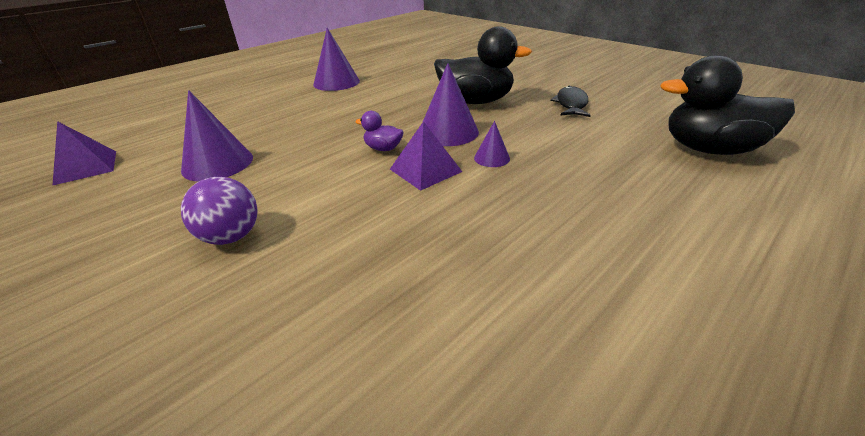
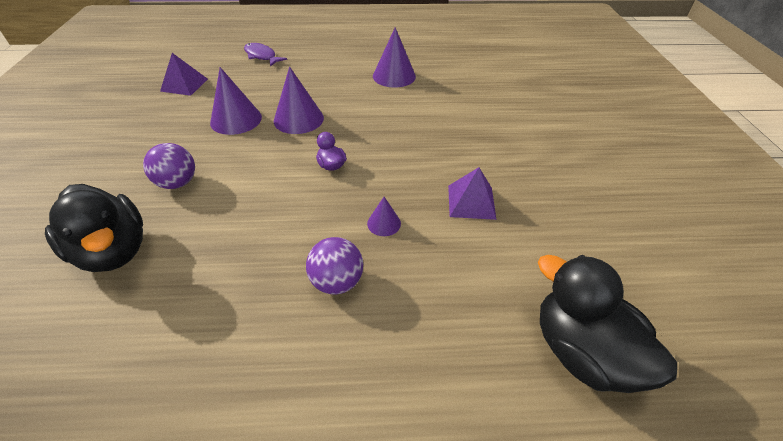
camera: 40 degrees right, 10 degrees up
(163, 114) = (261, 56): none -> purple fish
(425, 170) = (327, 203): purple pyramid -> purple pyramid (471, 201)
(448, 132) = (394, 177): purple cone -> purple cone (298, 119)
(476, 101) = (464, 157): black duck -> black duck (114, 251)
(525, 206) = (337, 281): none -> purple ball
(571, 104) = (542, 210): black fish -> none

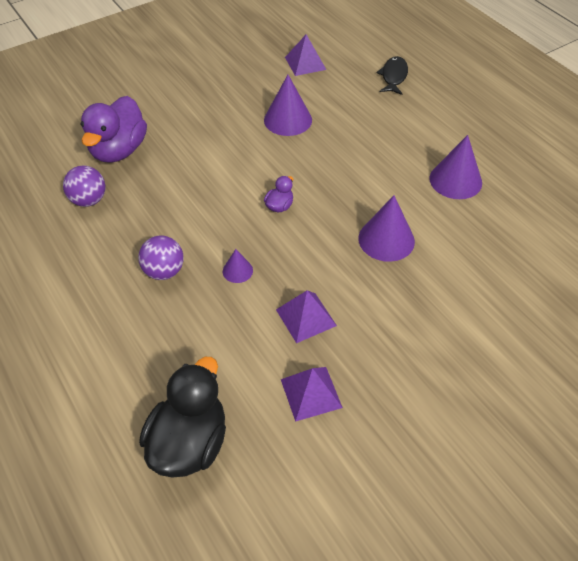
camera: 60 degrees right, 5 degrees up
(114, 251) = (119, 150): black duck -> purple duck
(178, 183) = (194, 137): purple ball -> purple ball (89, 200)
(261, 56) = (393, 76): purple fish -> black fish
(298, 119) = (322, 154): purple cone -> purple cone (386, 239)
(556, 232) = (311, 393): none -> purple pyramid

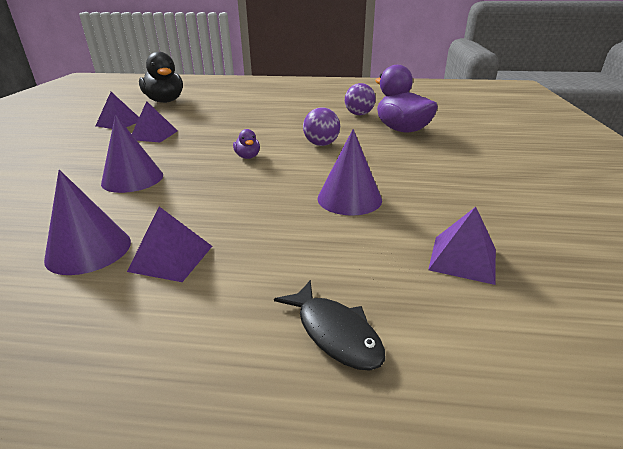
camera: 130 degrees right, 20 degrees down
(164, 271) = (264, 117): purple ball -> purple ball (321, 144)
(237, 271) = (224, 130): purple cone -> none
(420, 146) = (171, 258): none -> purple pyramid

